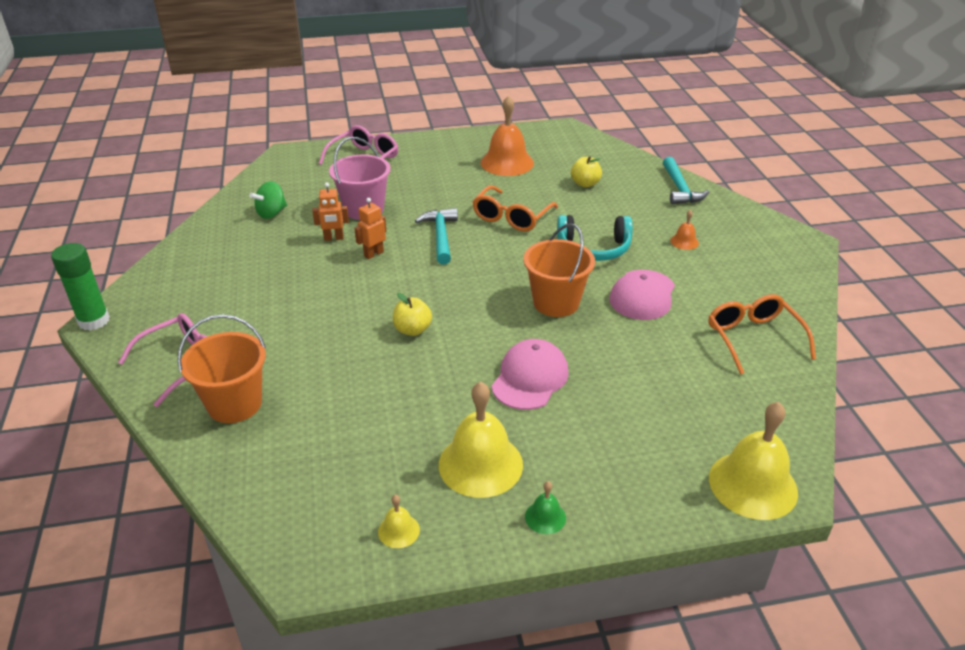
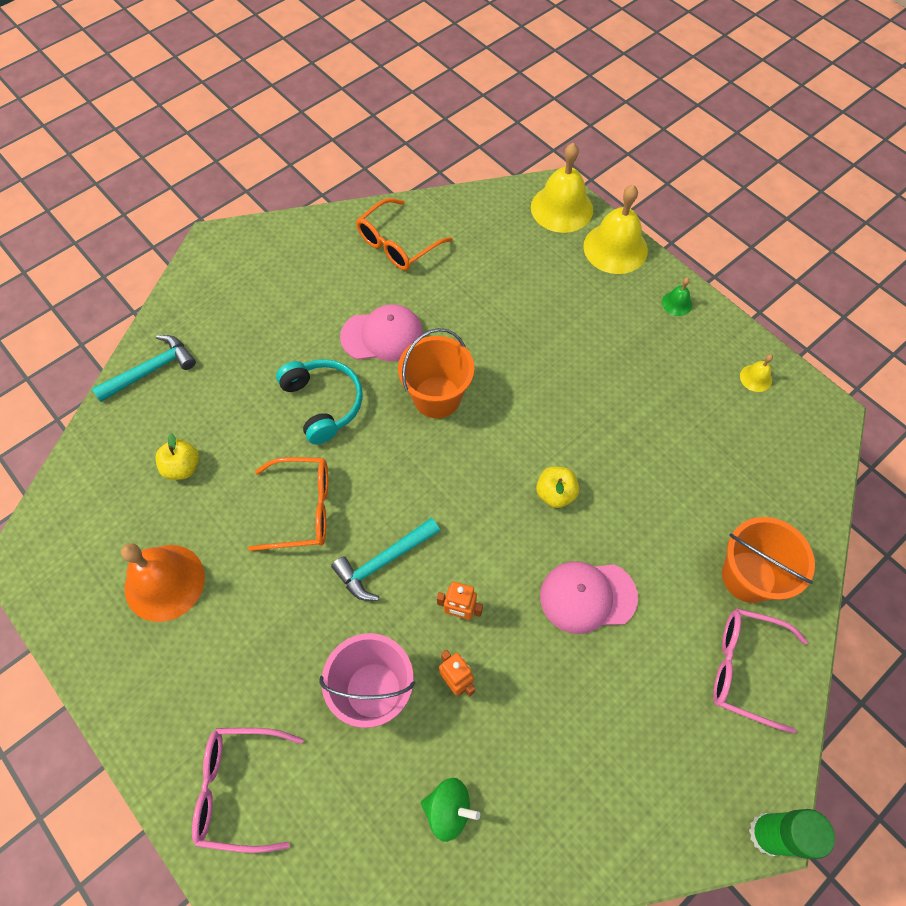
camera: 120 degrees left, 25 degrees up
(480, 464) = (664, 360): yellow bell -> yellow bell (615, 248)
(530, 378) = (552, 371): pink cap -> pink cap (587, 596)
(684, 241) = (267, 333): orange bell -> none

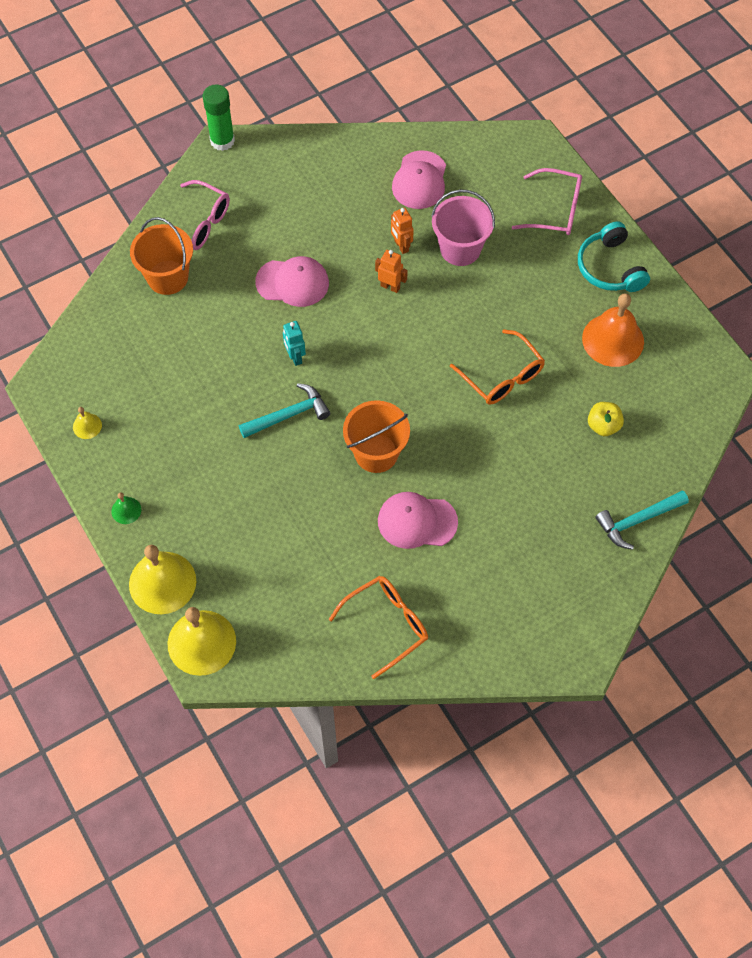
camera: 170 degrees left, 0 degrees up
(303, 509) = (502, 377): orange glasses -> orange glasses turned 135 degrees counterclockwise
(323, 403) = (478, 463): turquoise headphones -> turquoise headphones (610, 267)
(383, 562) = (442, 328): turquoise hammer -> turquoise hammer (289, 415)
(448, 809) = (419, 180): green spinning top -> pink cap
(555, 494) = (295, 357): yellow apple -> turquoise robot

